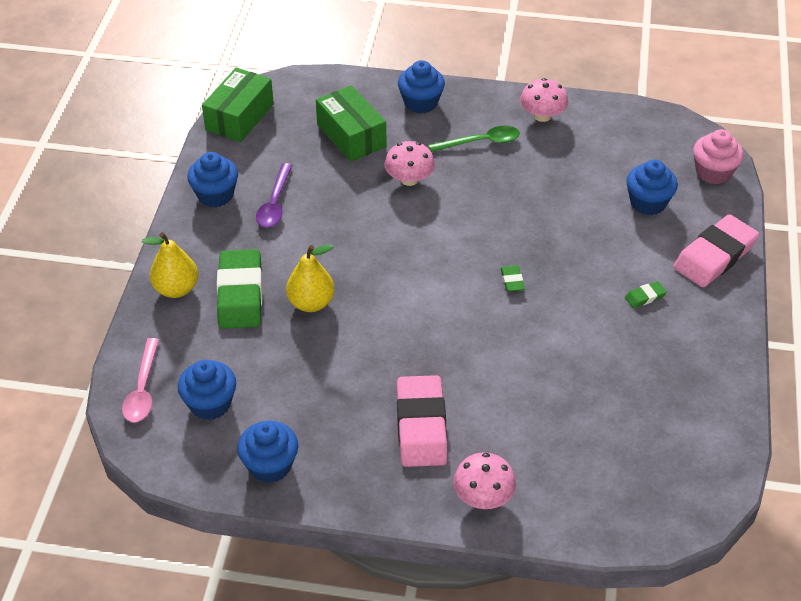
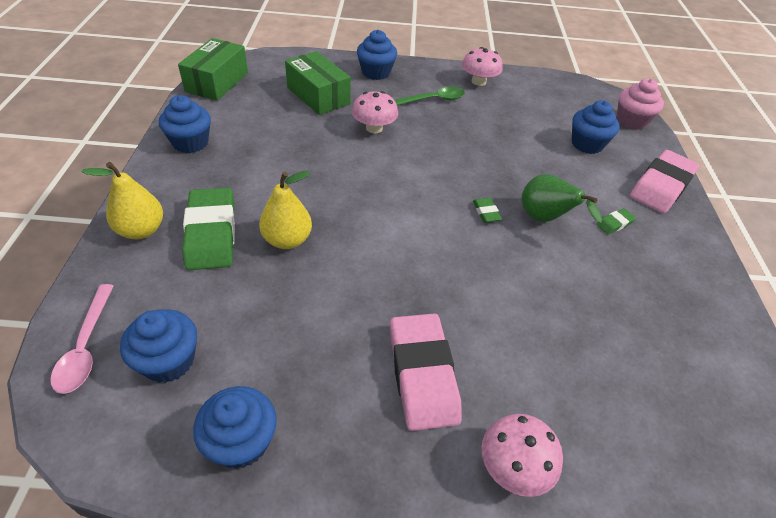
camera: 10 degrees left, 0 degrees up
(275, 203) = (249, 149): purple spoon -> none
(572, 290) = (545, 219): none -> green pear

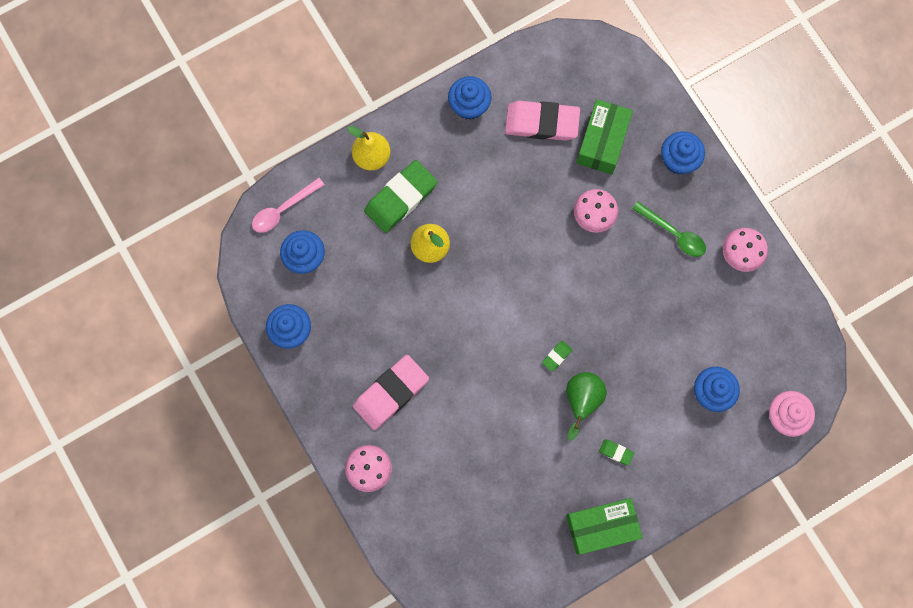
camera: 60 degrees right, 30 degrees up
(217, 82) = (554, 53): green box -> green box (601, 526)
(661, 186) = (696, 473): pink eraser -> pink eraser (541, 123)

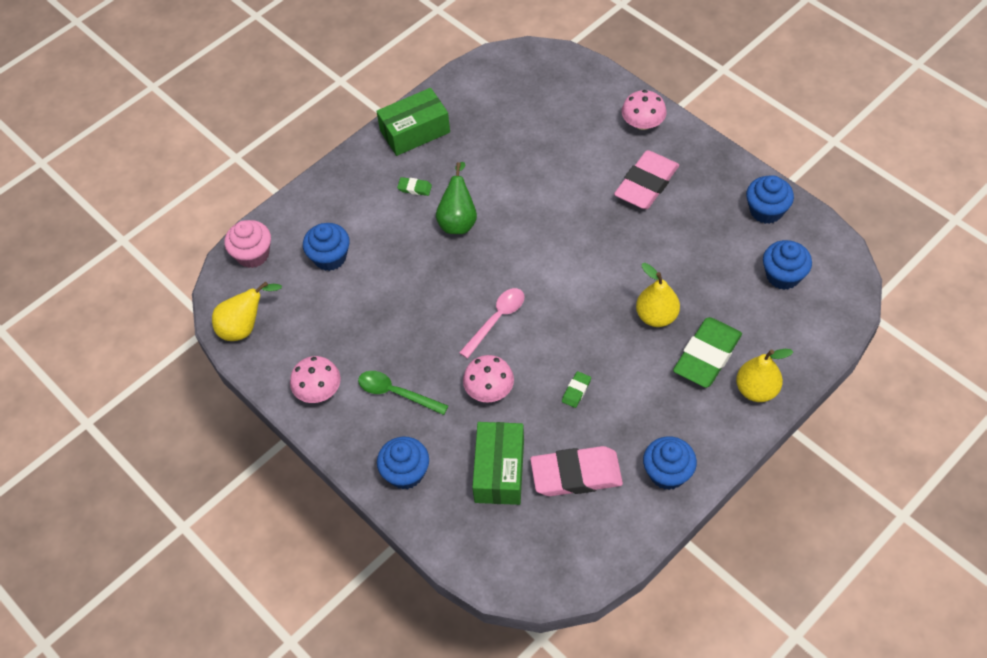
camera: 170 degrees right, 20 degrees down
(283, 209) = (828, 314): pink spoon -> pink spoon (496, 320)
(557, 356) = (493, 251): green eraser -> green eraser (576, 391)
(799, 336) = (244, 327): none -> yellow pear

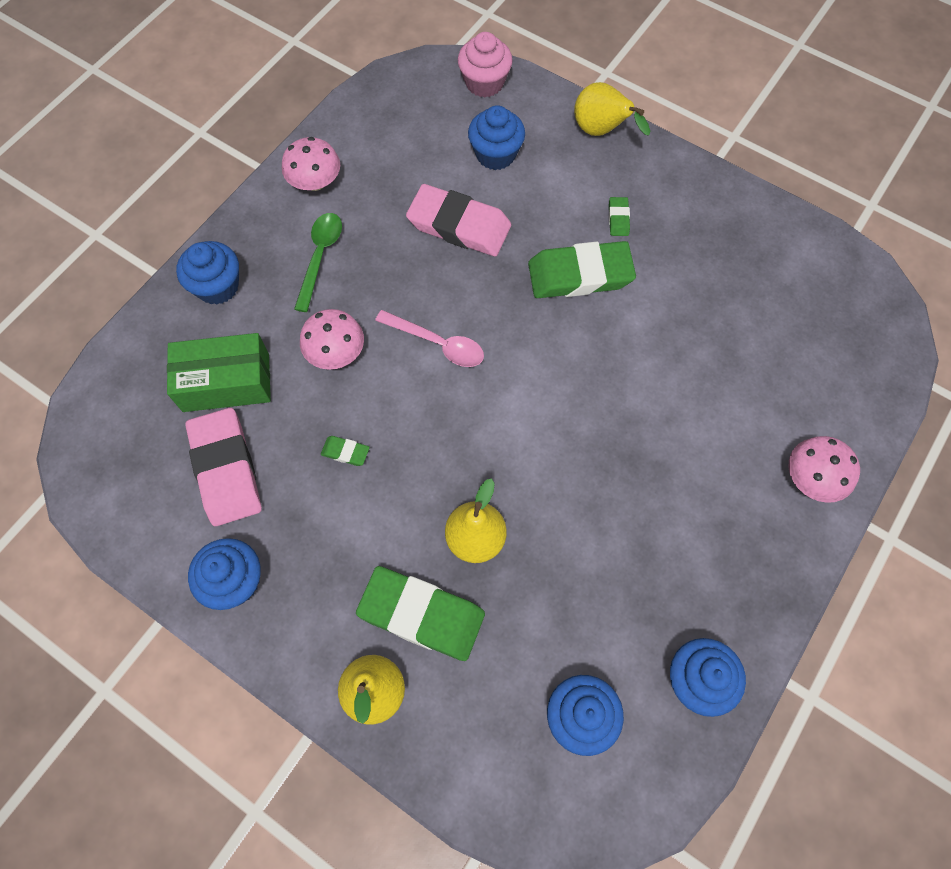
camera: 75 degrees right, 10 degrees up
(244, 327) = (387, 98): yellow pear -> yellow pear (601, 132)
(415, 131) = (708, 202): green box -> none
(458, 220) = (580, 275): green pear -> green eraser
(646, 184) = (701, 497): pink eraser -> pink eraser (459, 225)

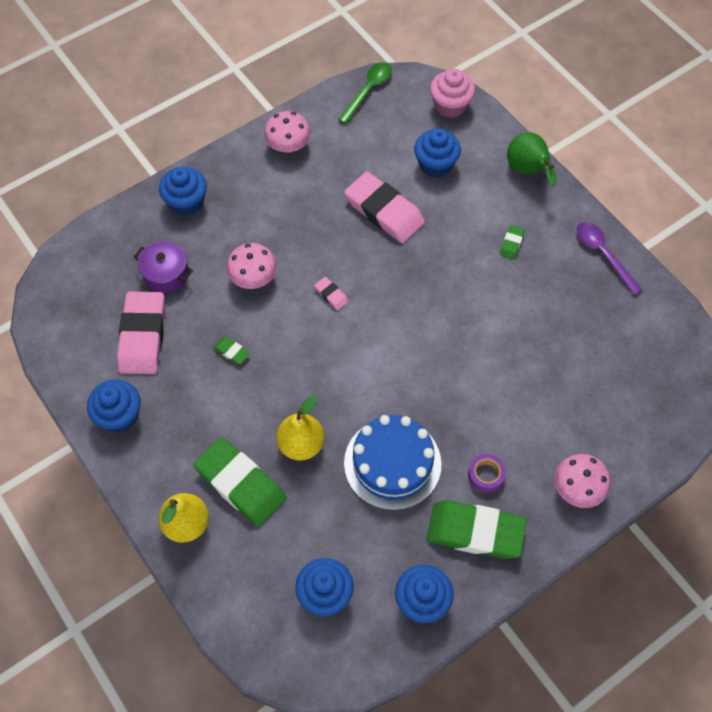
camera: 20 degrees right, 5 degrees down
(226, 382) = (166, 274): green box -> purple pot
(320, 257) = (269, 203): green spoon -> green spoon (368, 90)
(437, 343) = (331, 295): pink spoon -> pink eraser
(580, 275) = (462, 277): green eraser -> green eraser (475, 532)
(592, 523) = (392, 463): none -> blue cake
(601, 132) = (527, 171): yellow pear -> green pear
(704, 499) = (486, 475): none -> purple tape
(723, 200) = (603, 254): none -> purple spoon

